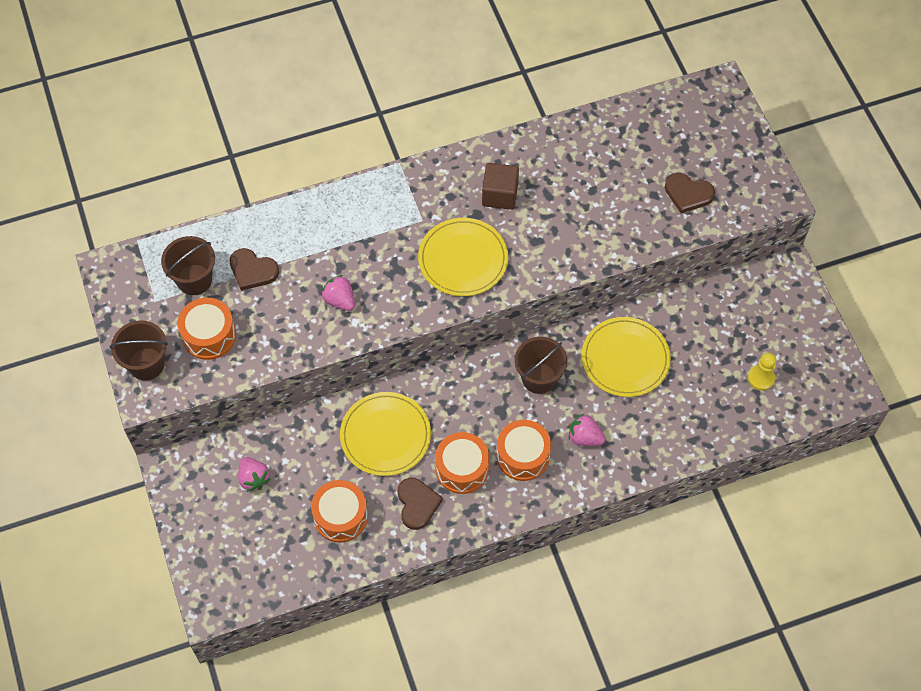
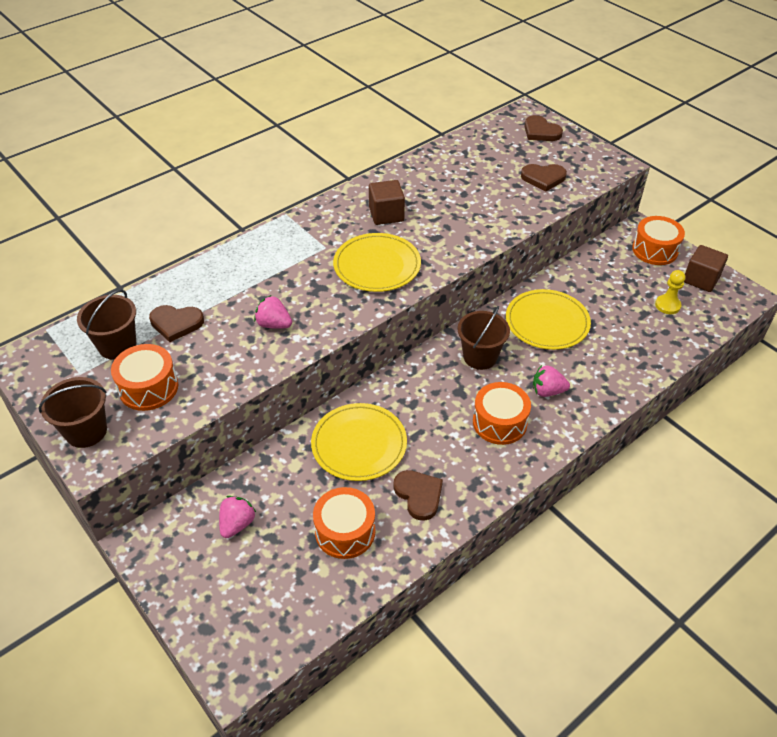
camera: 20 degrees left, 15 degrees down
(254, 478) = (237, 524): pink strawberry -> pink strawberry turned 105 degrees counterclockwise
(462, 468) = (447, 450): orange drum -> orange drum (655, 250)
(721, 123) = (541, 132): none -> brown heart
(816, 357) = (701, 279): none -> brown cube

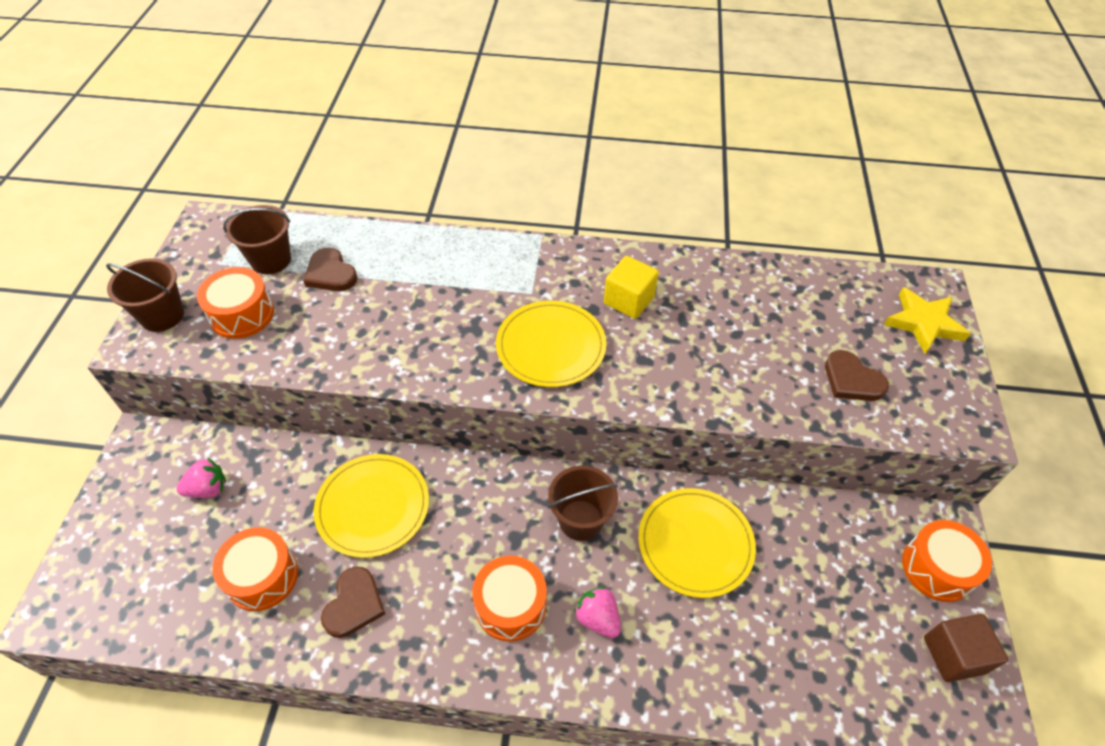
camera: 45 degrees right, 5 degrees up
(274, 324) = (394, 334): pink strawberry -> none
(386, 214) = (628, 300): brown cube -> yellow cube
(541, 132) = (923, 323): brown heart -> yellow star
(667, 305) = (864, 648): yellow pawn -> none

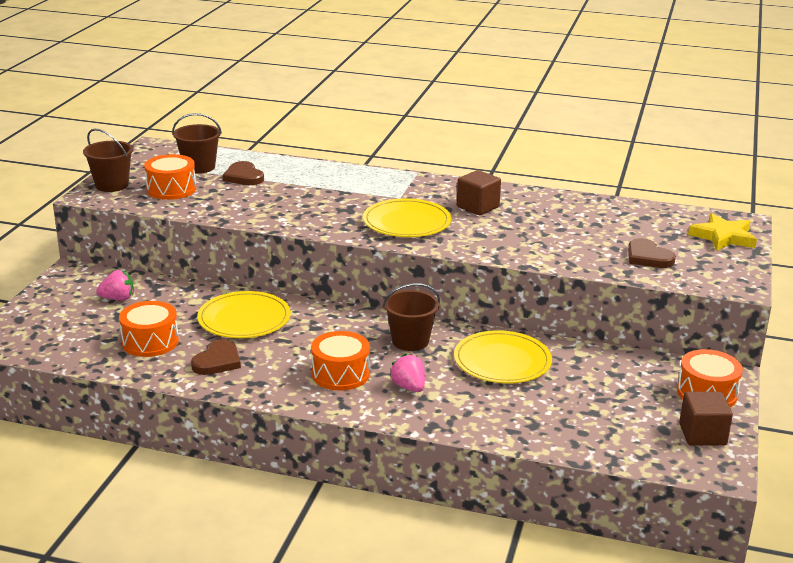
camera: 10 degrees right, 25 degrees down
(628, 300) = (477, 207): yellow cube -> brown cube

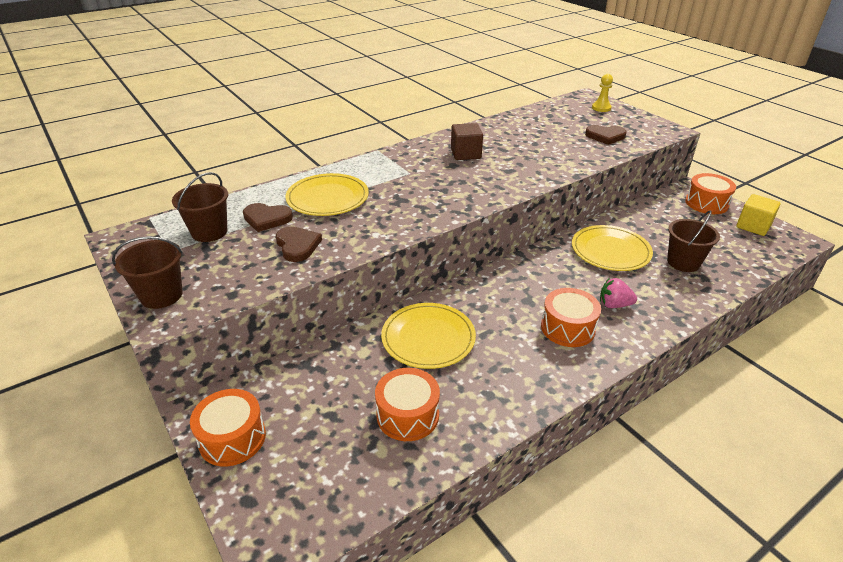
camera: 50 degrees left, 10 degrees up
(118, 298) = (299, 400): pink strawberry -> none
(171, 189) = (230, 265): orange drum -> orange drum (232, 438)
(217, 361) = (485, 386): brown heart -> brown heart (297, 246)
(407, 222) = (455, 187): yellow plate -> yellow plate (327, 198)
(410, 341) = (547, 274): brown bucket -> brown bucket (683, 262)
(702, 434) = (753, 226): brown cube -> yellow cube
(723, 237) = (601, 108): yellow star -> yellow pawn

